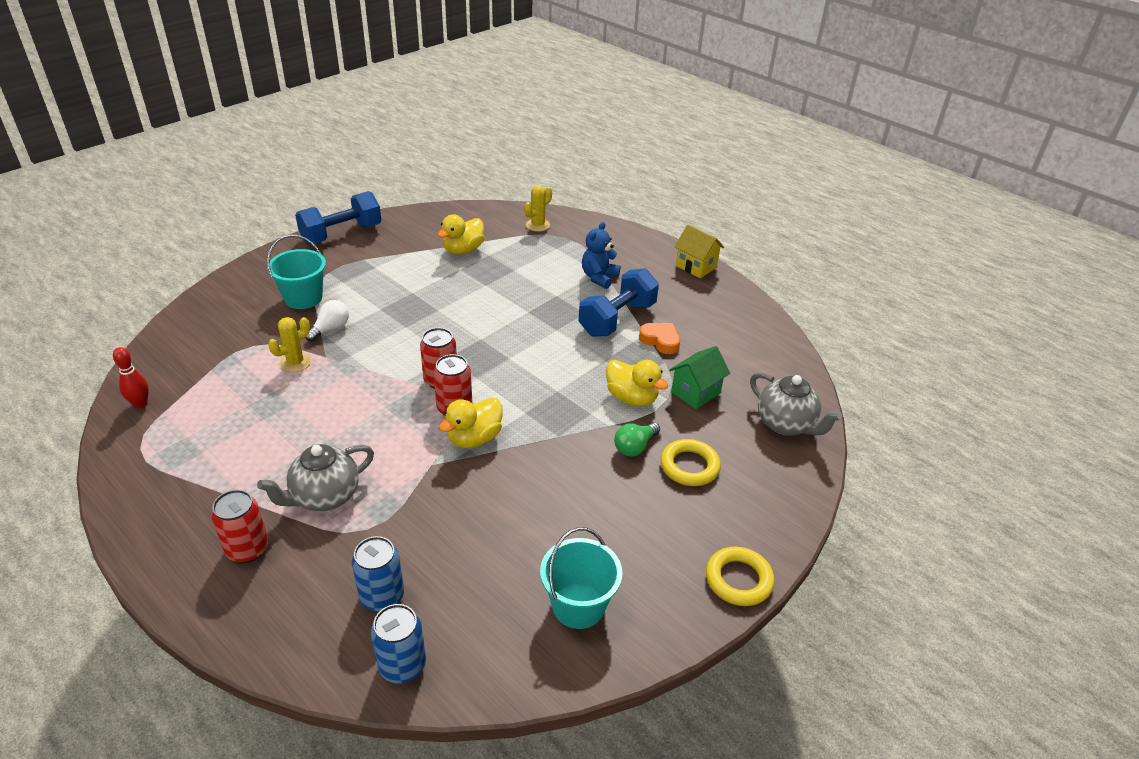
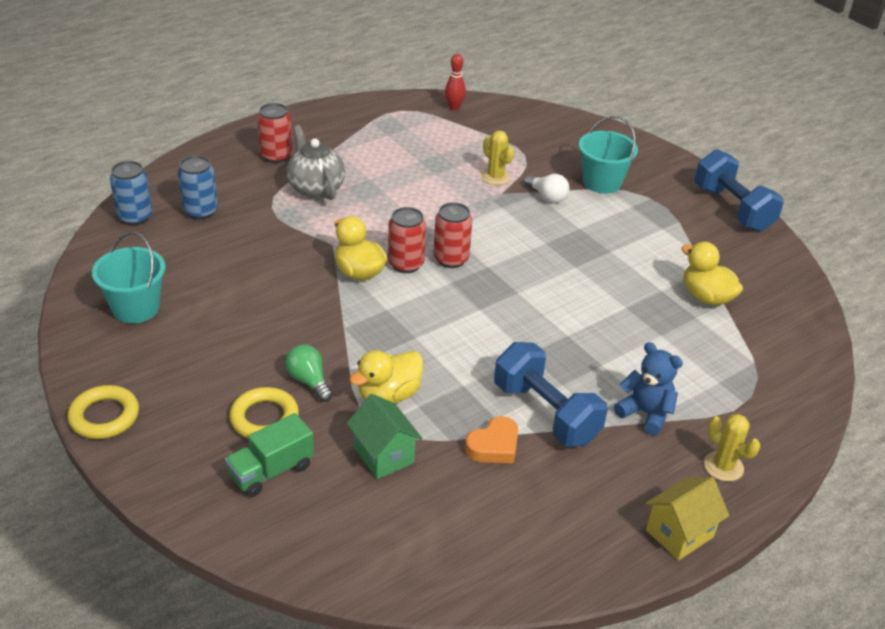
camera: 100 degrees right, 0 degrees up
(537, 225) = (781, 373): yellow cactus -> yellow cactus (723, 466)
(742, 451) = (271, 471): none -> green truck
(786, 424) = (301, 530): grey teapot -> none

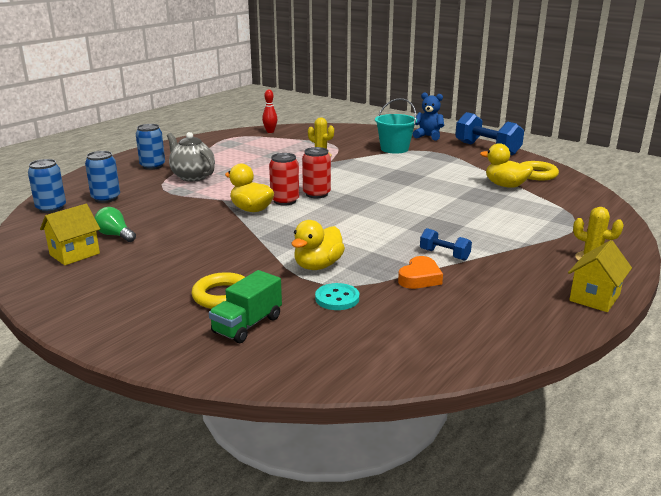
camera: 15 degrees left, 15 degrees down
(104, 416) = (74, 320): yellow ring -> yellow ring (536, 174)
(136, 308) = (74, 254): turquoise bucket -> yellow house
(276, 156) = (152, 166): red can -> blue can
(309, 381) = (248, 269): green light bulb -> green light bulb (115, 235)
(384, 455) = (337, 298): green house -> turquoise button
(546, 413) = (444, 255): blue dumbbell -> blue dumbbell, size x0.51
(547, 197) = (363, 159): white light bulb -> none
(645, 413) = (514, 243): blue teddy bear -> blue teddy bear (428, 136)

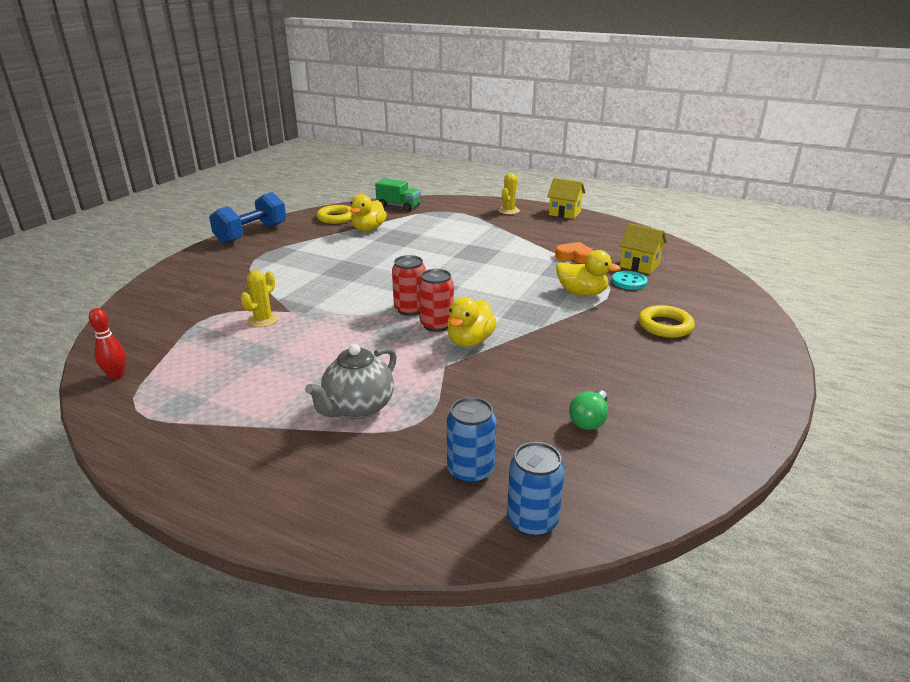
camera: 100 degrees left, 5 degrees up
(74, 254) = (657, 436): yellow house -> yellow house (639, 265)
(152, 166) = (304, 464): blue can -> none
(247, 325) = (696, 309): green truck -> green truck (398, 206)
(394, 149) = (242, 277): turquoise bucket -> none
(428, 136) = (193, 261): blue teddy bear -> none
(444, 255) = (529, 250): blue dumbbell -> none

